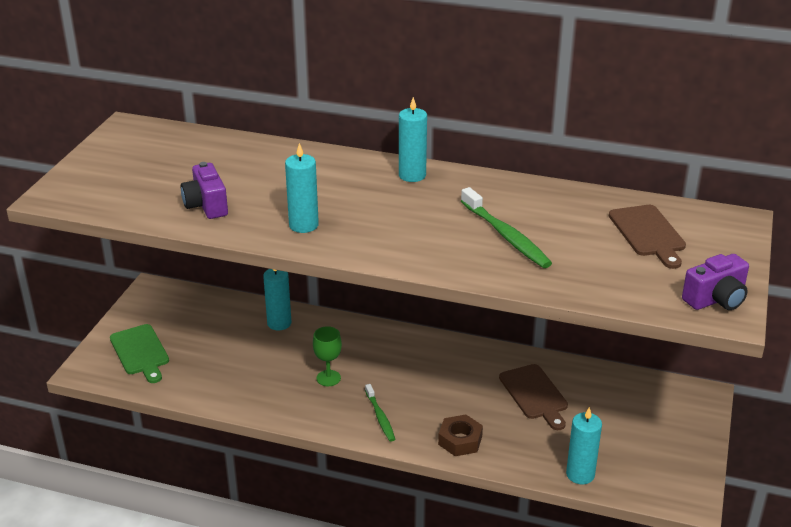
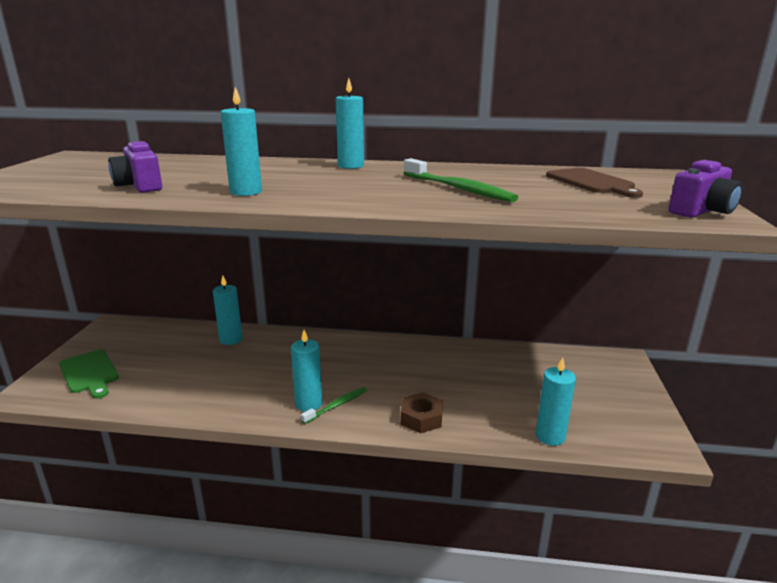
camera: 10 degrees left, 10 degrees down
(328, 378) = (281, 377): green goblet -> none
(353, 412) = (308, 404): none -> turquoise candle
(380, 417) = (337, 405): green toothbrush -> green toothbrush turned 105 degrees counterclockwise
(535, 394) = (478, 372): brown cutting board -> none

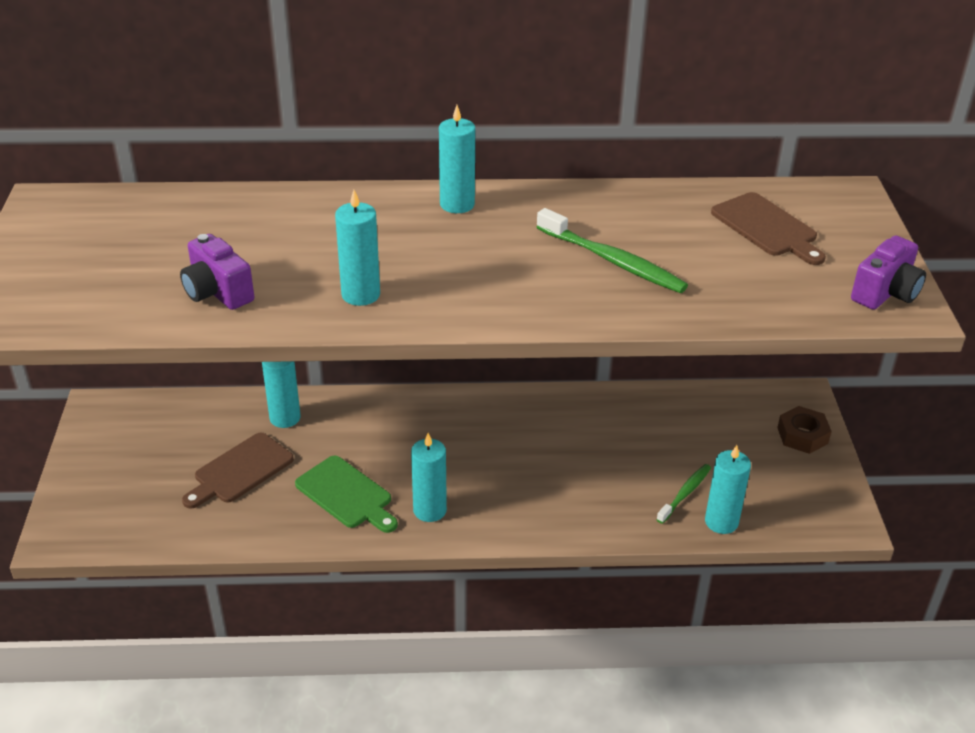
camera: 10 degrees left, 15 degrees up
(89, 373) = (121, 495): green cutting board -> green cutting board (346, 494)
(182, 366) = (240, 470): none -> brown cutting board
(337, 405) = (465, 508): green toothbrush -> green toothbrush (685, 493)
(421, 418) = (571, 515): brown nut -> brown nut (802, 435)

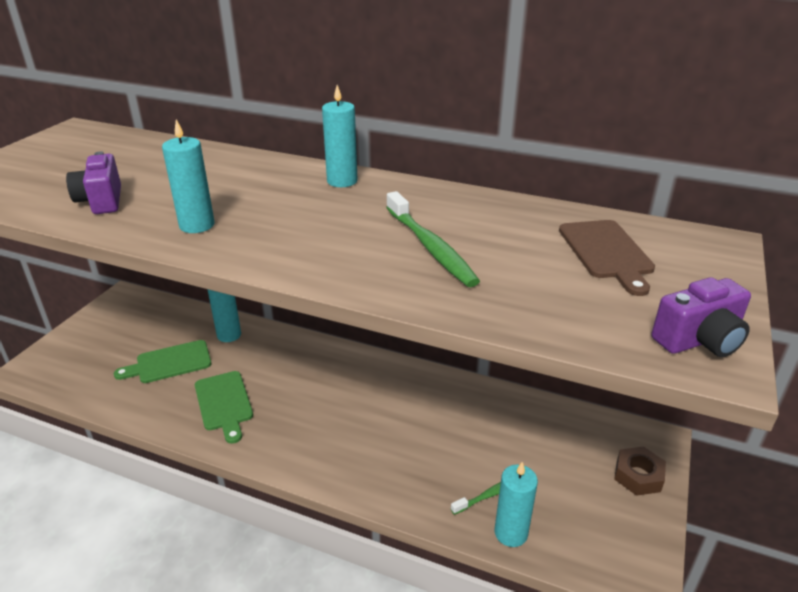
camera: 25 degrees right, 5 degrees down
(240, 470) = (170, 363): brown cutting board -> green cutting board
(430, 510) = (273, 436): turquoise candle -> none

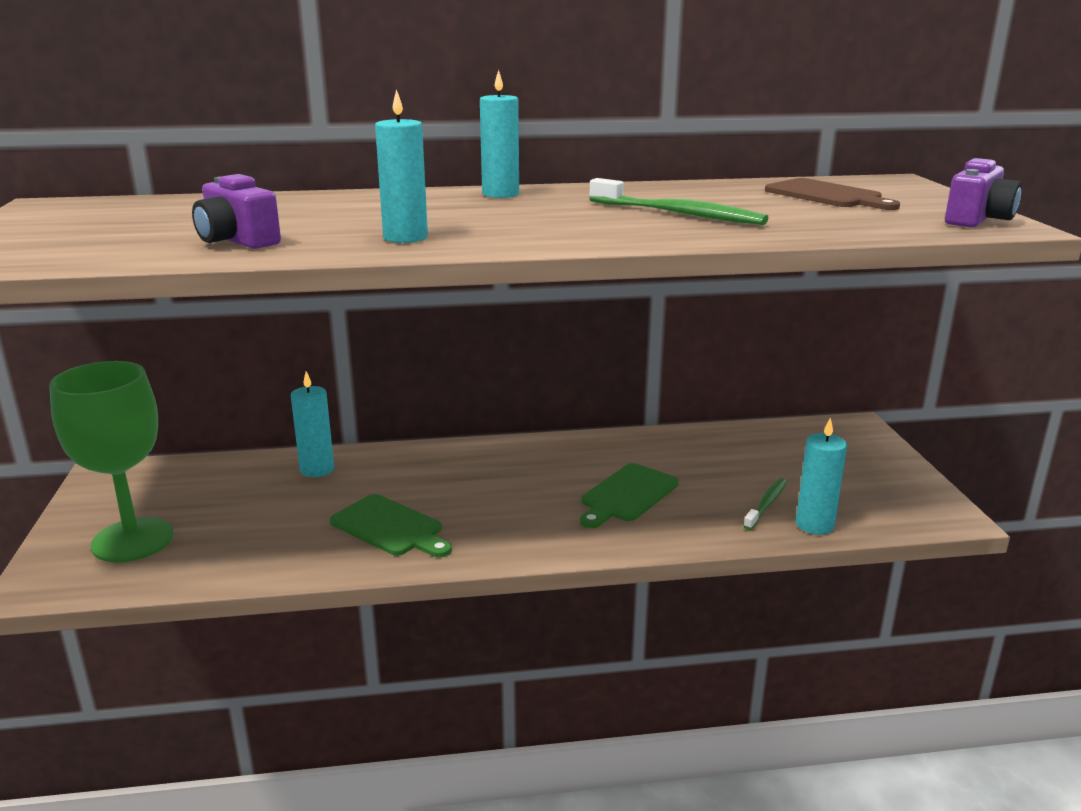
camera: 30 degrees left, 10 degrees down
(90, 355) = (133, 540): none -> green goblet
(170, 363) = (266, 514): green cutting board -> green cutting board (627, 495)
(638, 476) = (870, 453): brown nut -> none

